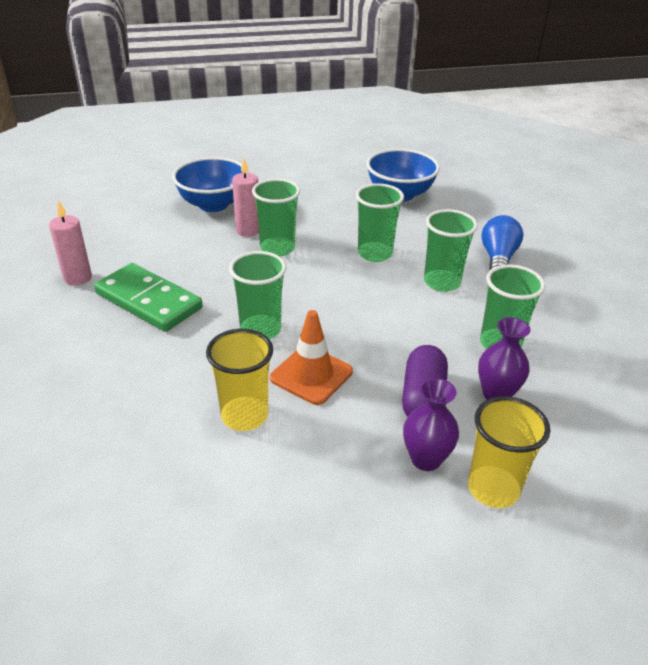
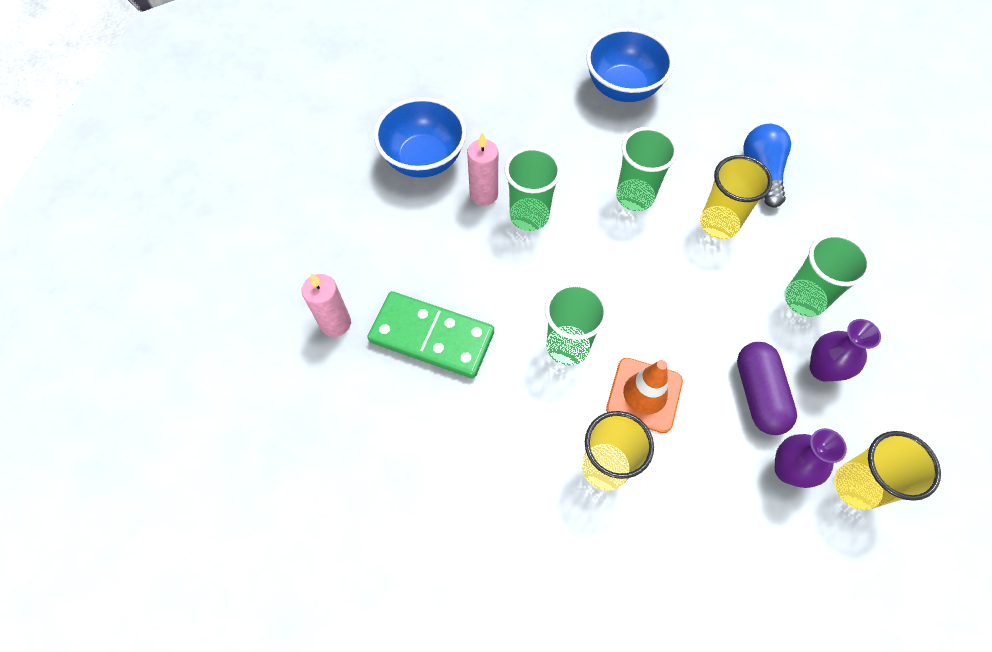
camera: 15 degrees left, 25 degrees up
(442, 282) = (719, 224): green cup -> yellow cup

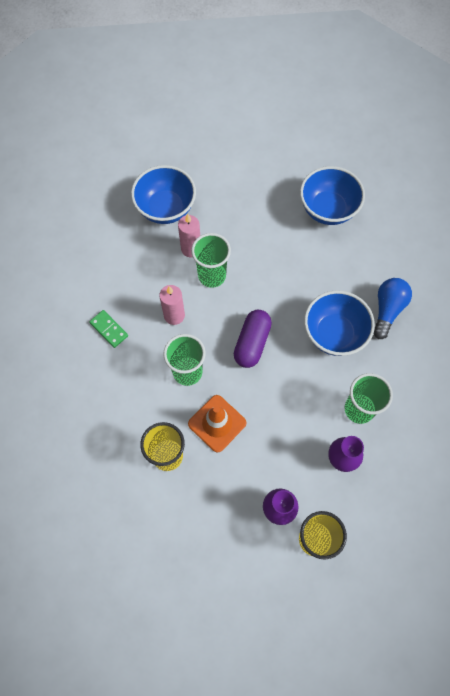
camera: 25 degrees right, 5 degrees up
(335, 323) = (57, 296): pink candle -> pink candle (174, 315)
(431, 337) = (109, 329): green domino -> green domino, size x0.50
(635, 196) = (289, 291): green cup -> none
(719, 224) = (334, 334): yellow cup -> blue bowl
(759, 394) = (289, 456): purple capsule -> purple capsule (252, 343)

